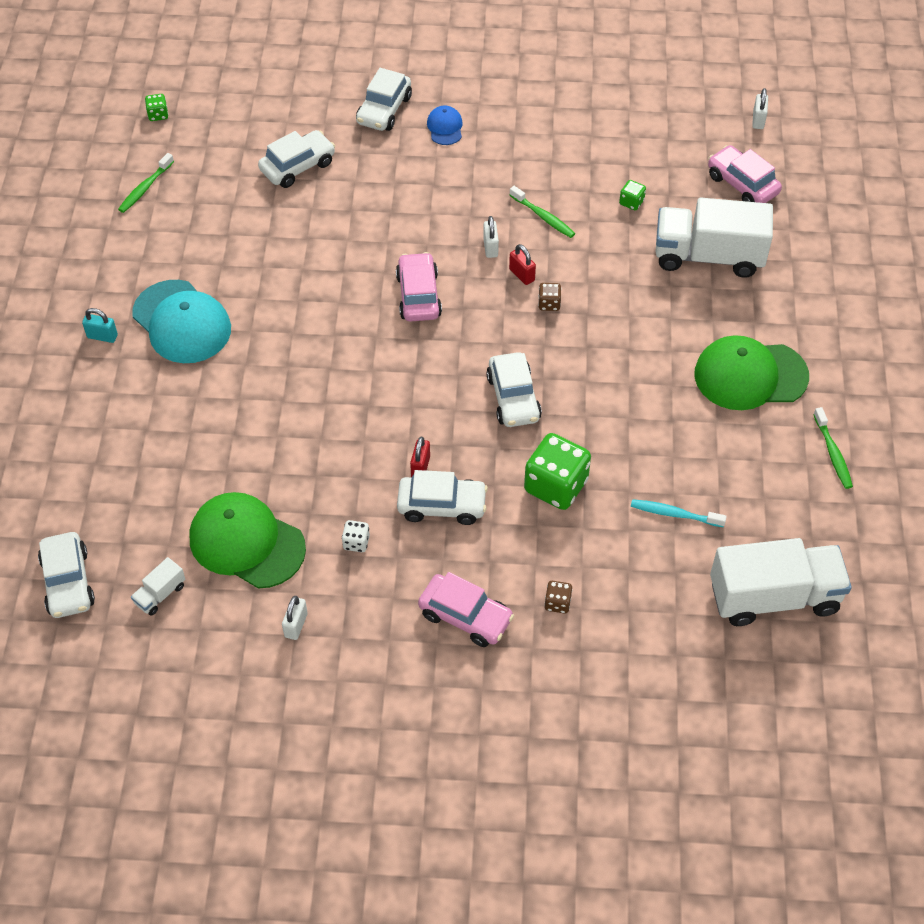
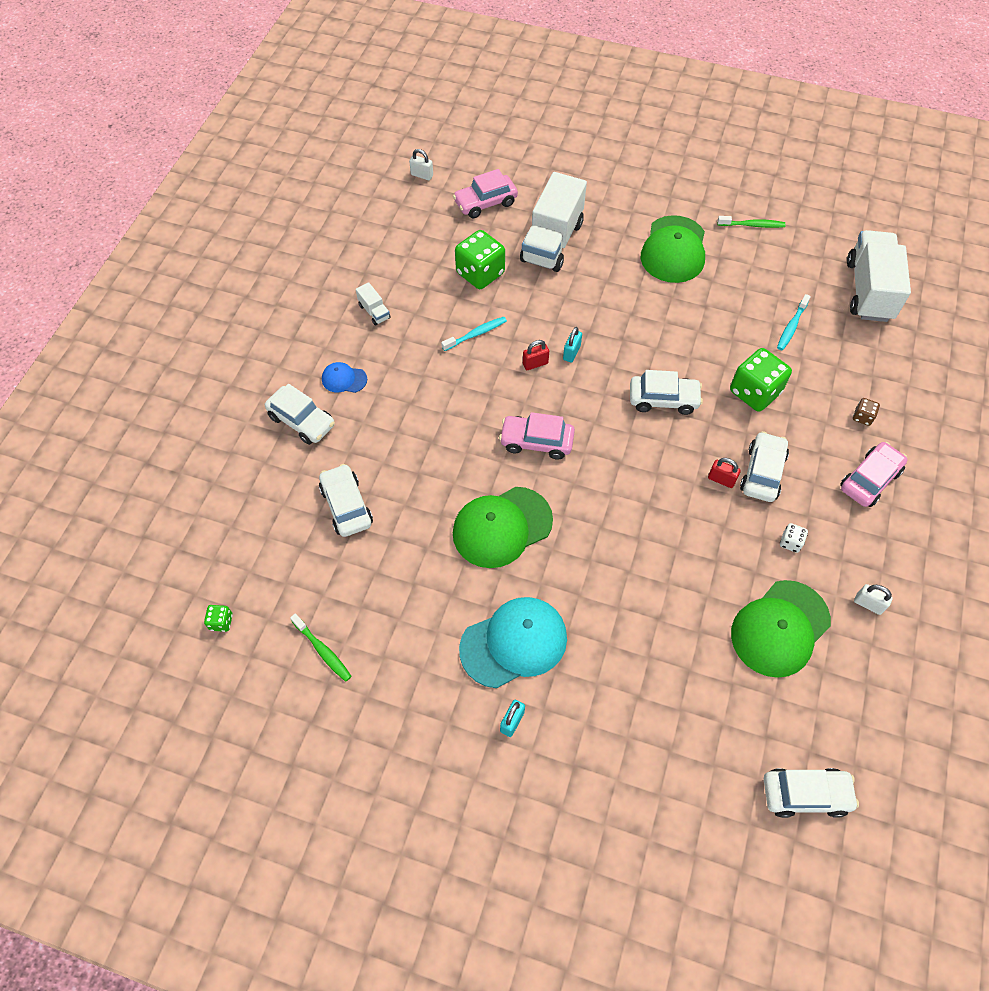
camera: 75 degrees left, 5 degrees up
(160, 594) = (826, 711): white truck -> white truck (374, 312)
(306, 288) = (502, 527): none -> green cap
(490, 247) = (498, 378): white padlock -> none
(543, 217) = (476, 334): green toothbrush -> turquoise toothbrush
(549, 304) = (571, 353): brown dice -> turquoise padlock
(631, 202) = (480, 273): green dice -> green dice, size x2.21

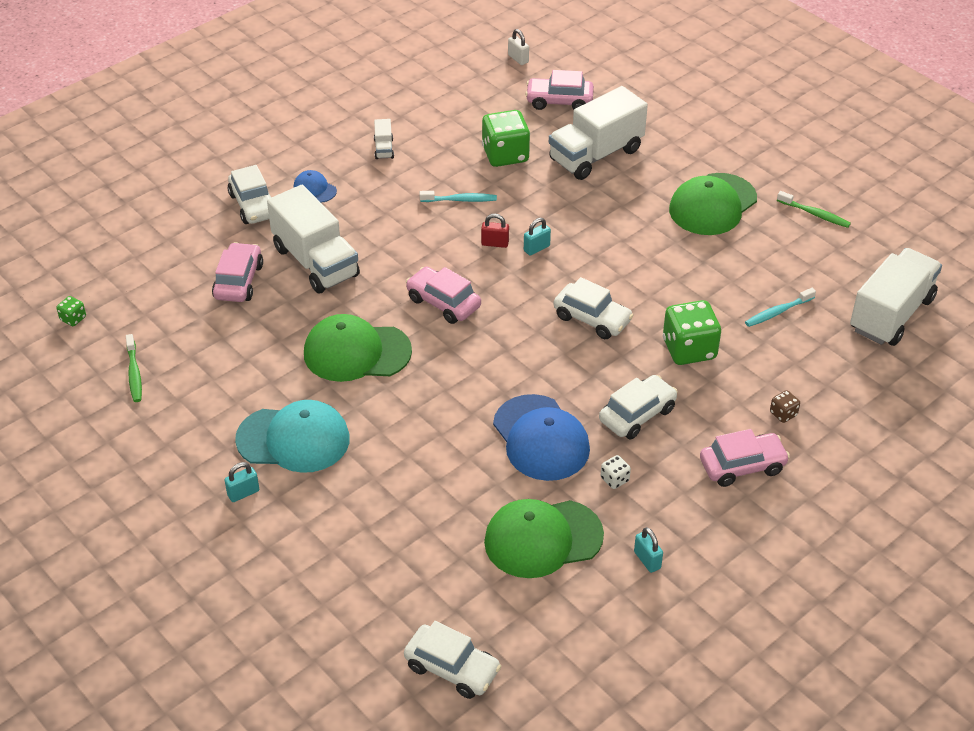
camera: 30 degrees right, 15 degrees down
(346, 506) = (239, 281): white car -> pink car
(399, 453) = (315, 262): none -> white truck
(708, 533) = (541, 438): none -> blue cap
(721, 479) = (591, 403): red padlock -> none
(868, 604) = (647, 560): white padlock -> turquoise padlock

